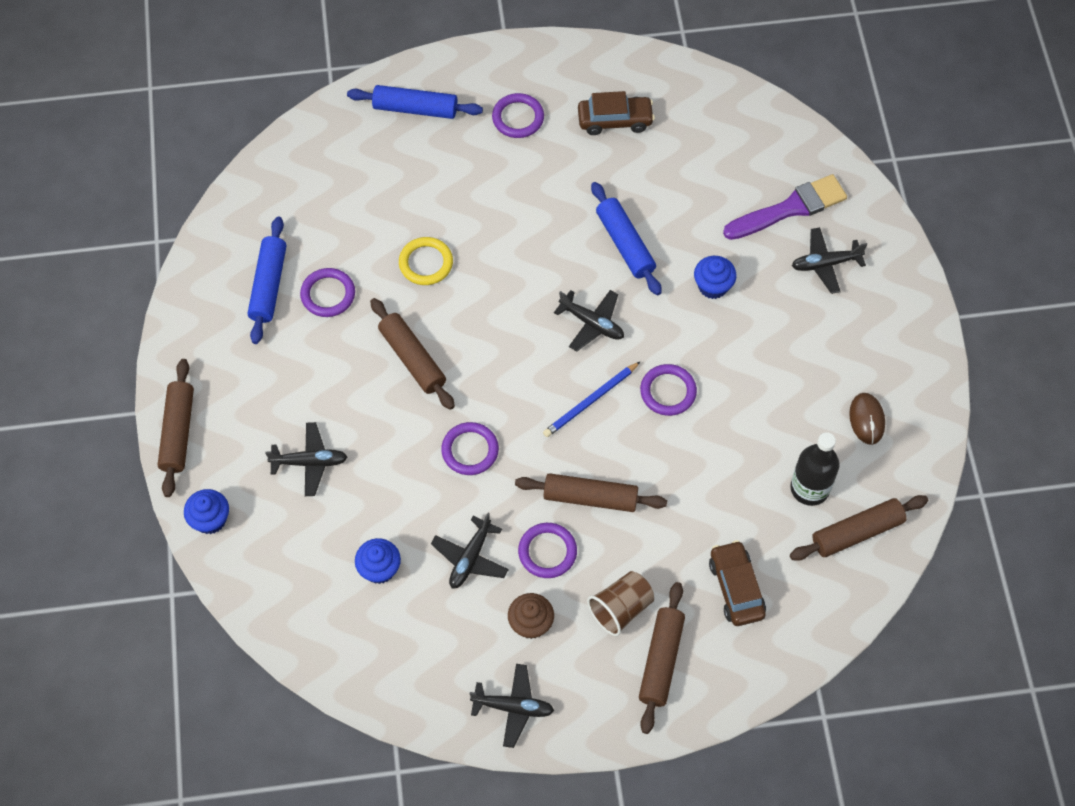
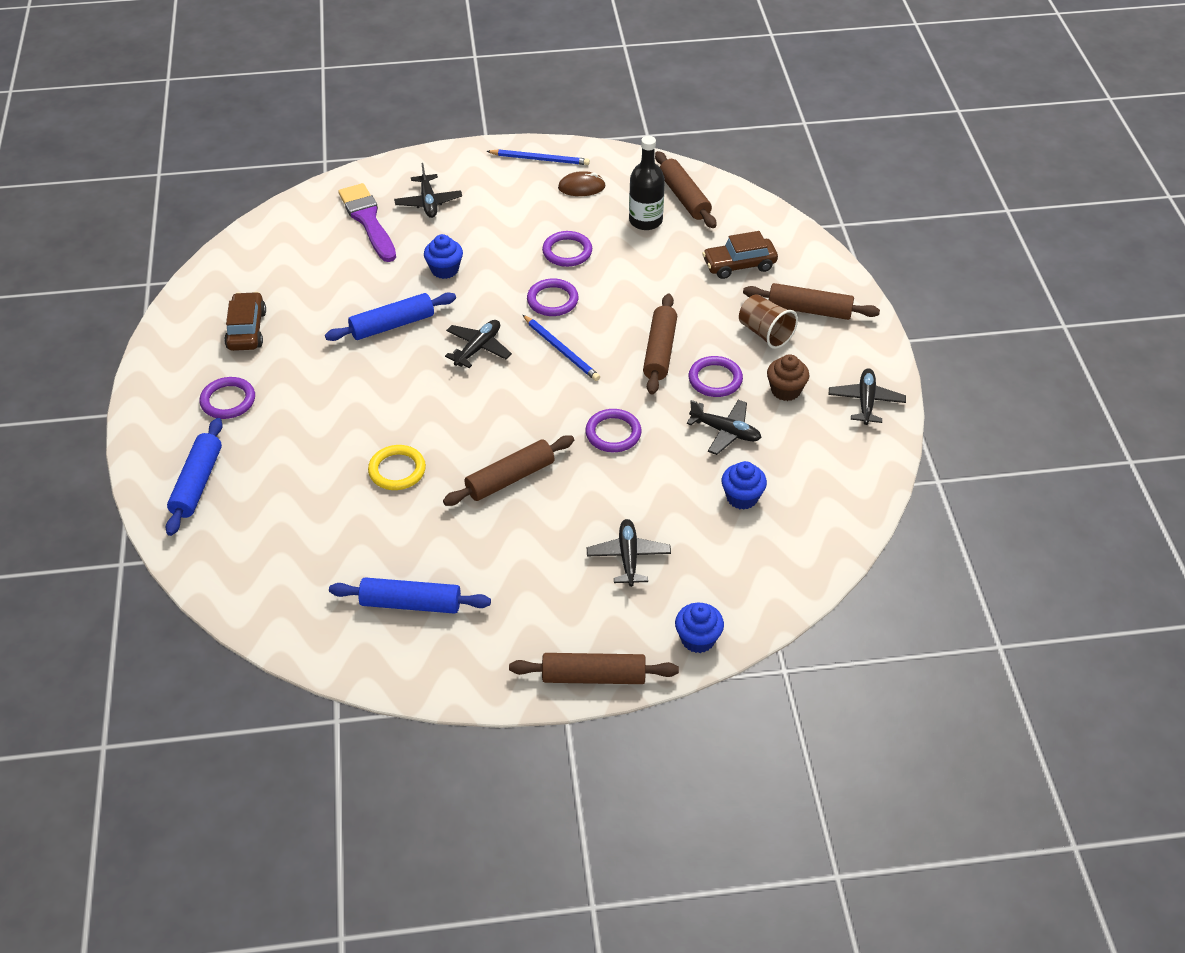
camera: 90 degrees left, 15 degrees down
(328, 294) = (427, 550): purple ring -> purple ring (567, 252)
(915, 374) = (540, 159): none -> blue pencil

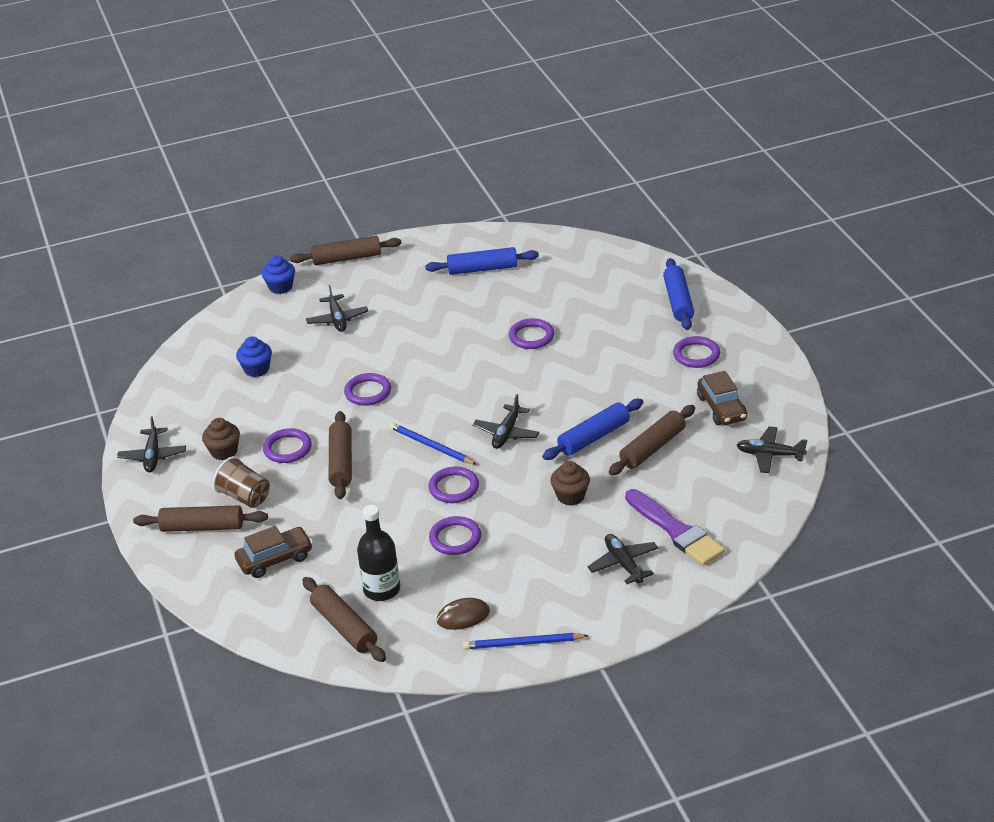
camera: 170 degrees right, 10 degrees down
(397, 470) = (531, 336): yellow ring -> purple ring
(444, 270) = (570, 496): blue cupcake -> brown cupcake
(510, 478) = (441, 348): brown rolling pin -> brown rolling pin (652, 448)
(725, 431) = (274, 411): black plane -> black plane (770, 455)

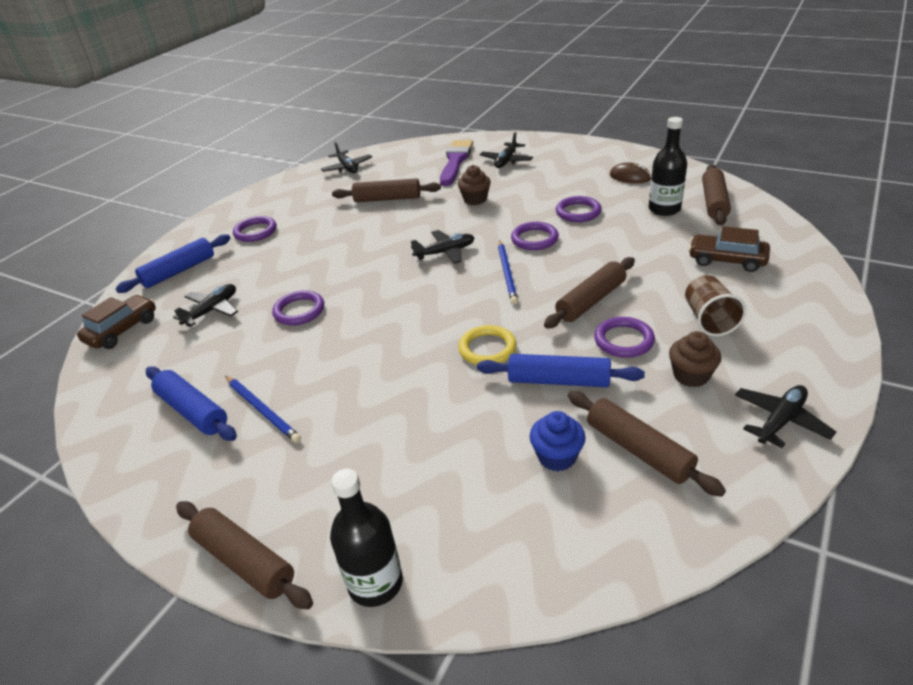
camera: 130 degrees left, 0 degrees up
(202, 527) = (774, 315): brown rolling pin -> brown rolling pin (638, 450)
(280, 287) = (375, 583): blue cupcake -> black bottle
(337, 319) = (394, 460): black plane -> black plane (212, 310)
(368, 392) = (487, 349): purple ring -> yellow ring
(522, 643) = (613, 155): blue pencil -> blue pencil (262, 410)
(594, 437) = (403, 221): blue rolling pin -> blue rolling pin (558, 380)
(722, 408) = (314, 198): brown car -> brown car (122, 330)

